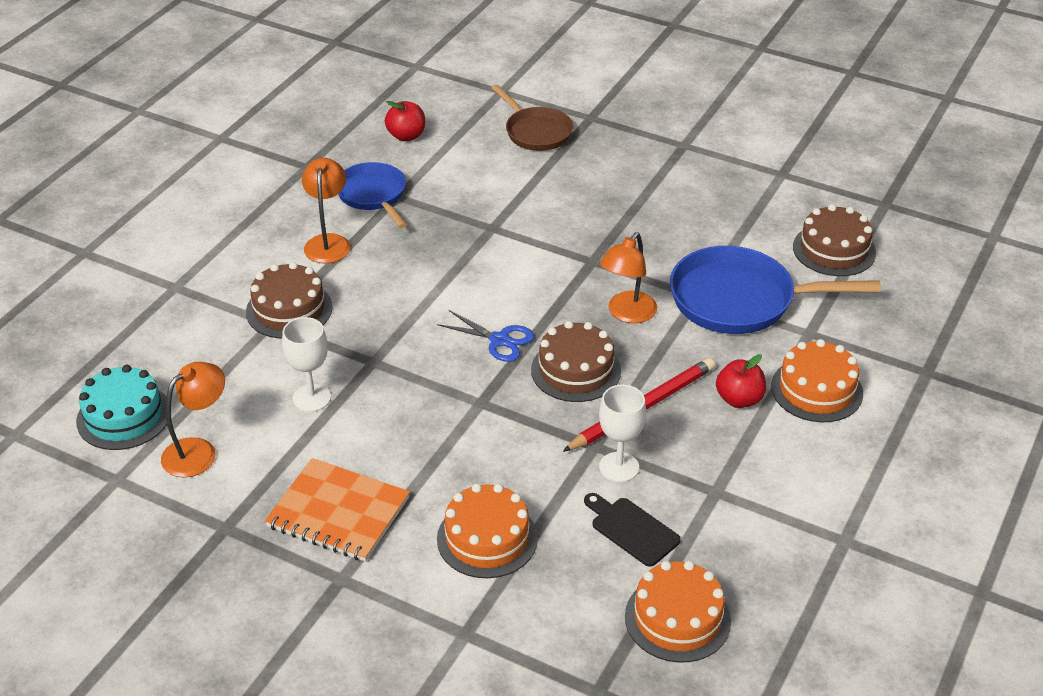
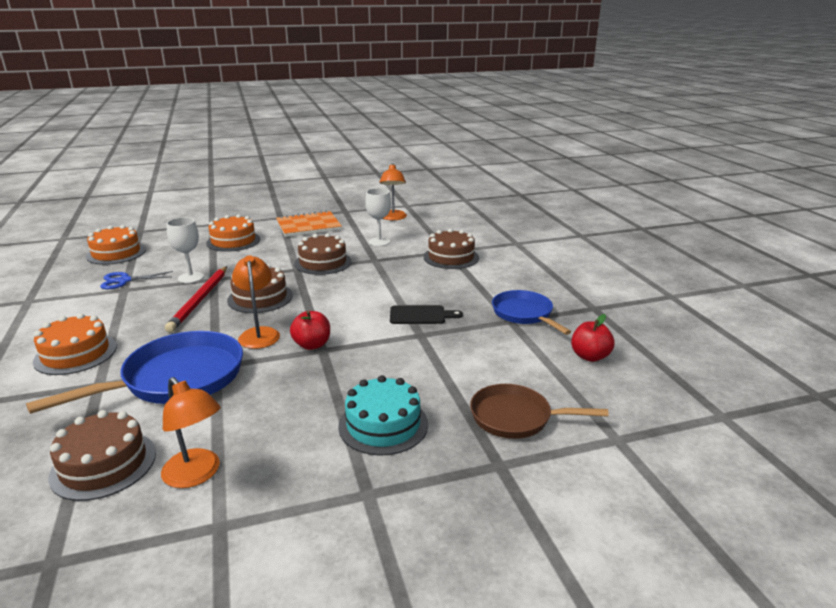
camera: 135 degrees right, 15 degrees down
(124, 416) = (440, 214): turquoise cake -> turquoise cake (383, 425)
(328, 242) = (494, 284): orange lamp -> orange lamp (197, 475)
(373, 195) = (524, 314): blue pan -> blue pan turned 135 degrees counterclockwise
(436, 396) = (323, 262): none -> brown cake
(499, 340) = (323, 291): blue scissors -> blue scissors (124, 280)
(632, 529) = (163, 264): black cutting board -> black cutting board (421, 315)
(739, 399) = (135, 327): red apple -> red apple (312, 345)

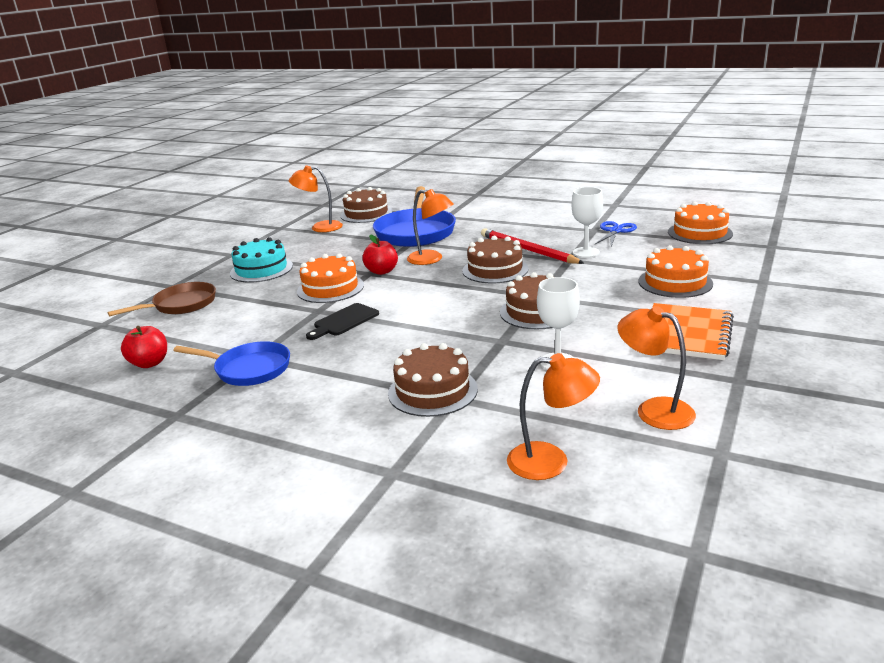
camera: 135 degrees right, 0 degrees up
(76, 354) = (497, 213): orange cake -> orange cake (330, 288)
(458, 223) = (551, 461): none -> orange lamp

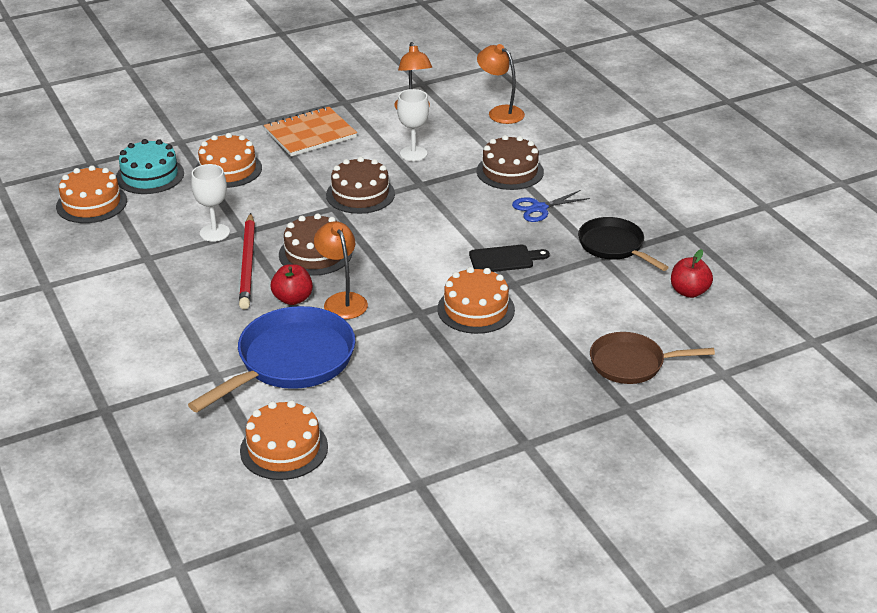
camera: 145 degrees left, 10 degrees up
(249, 369) = (614, 246): blue pan -> black pan
(261, 269) = (514, 384): turquoise cake -> turquoise cake (150, 175)
(320, 227) = (373, 447): orange lamp -> none
(366, 214) = (284, 448): brown cake -> orange cake
(382, 271) = (406, 308): red apple -> red apple (293, 299)
(615, 231) = (137, 245): blue scissors -> blue scissors (539, 208)

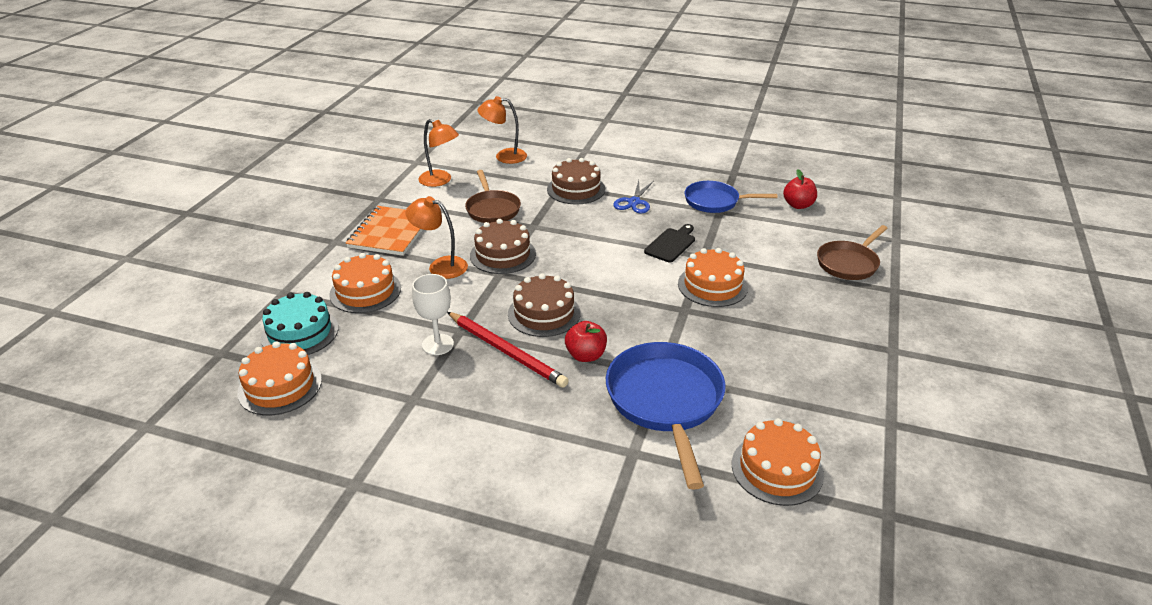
camera: 45 degrees left, 0 degrees up
(342, 300) = (621, 334): orange lamp -> orange lamp (440, 266)
(413, 154) = (492, 209): white goblet -> brown pan
(614, 246) = (715, 202): black pan -> blue pan

